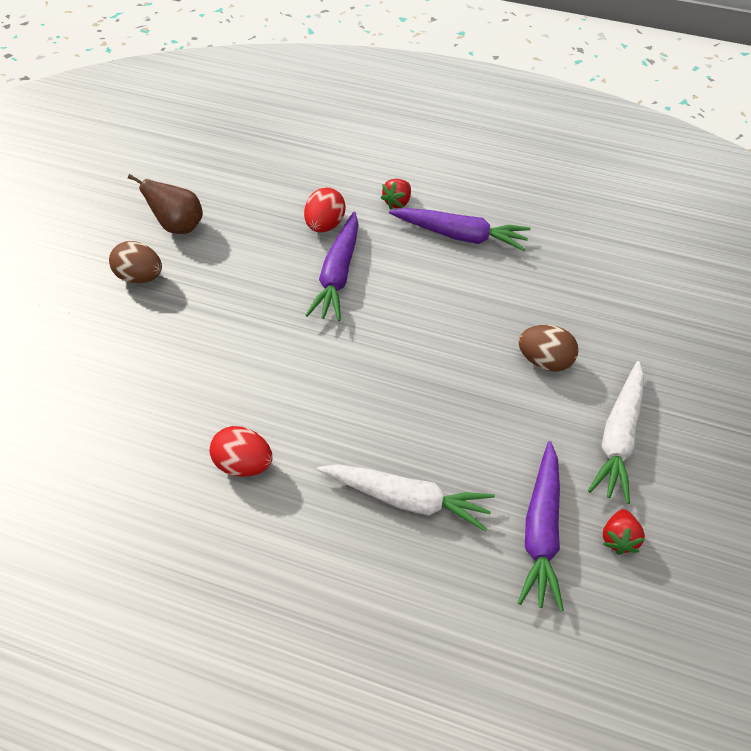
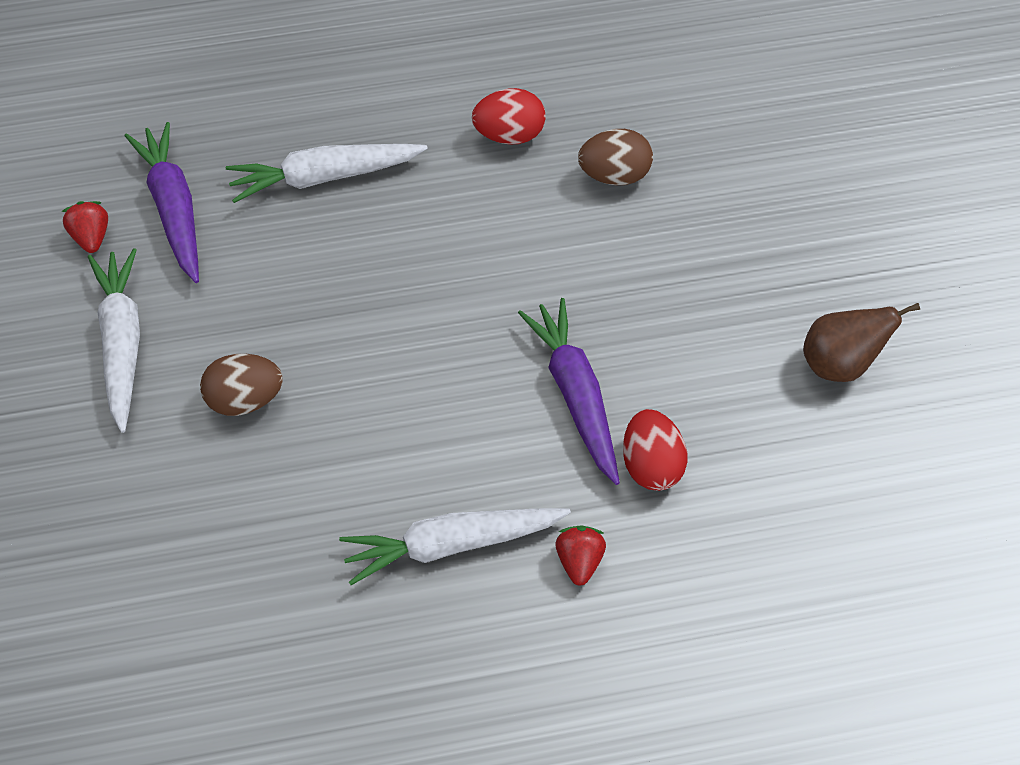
camera: 150 degrees right, 5 degrees up
(140, 277) = (812, 271): brown egg -> brown egg (614, 175)
(460, 235) = (451, 545): purple carrot -> white carrot

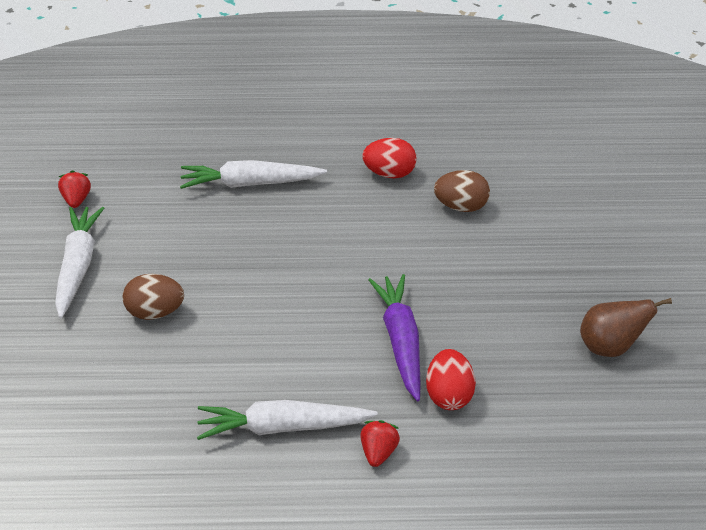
camera: 10 degrees right, 15 degrees down
(173, 208) = (139, 190): purple carrot -> none

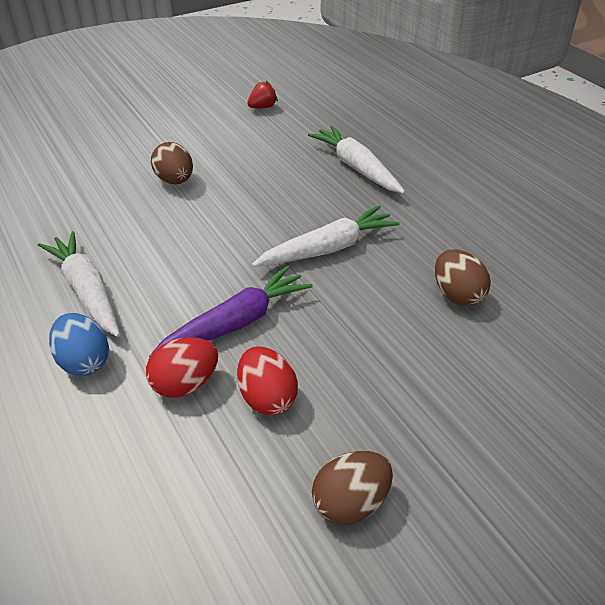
camera: 60 degrees right, 0 degrees up
(78, 266) = (197, 133): white carrot -> white carrot (328, 248)
(378, 452) = (84, 361): red strawberry -> blue egg
(389, 173) = (451, 233): red egg -> red egg (267, 397)
(610, 347) = (350, 503): brown pear -> brown egg

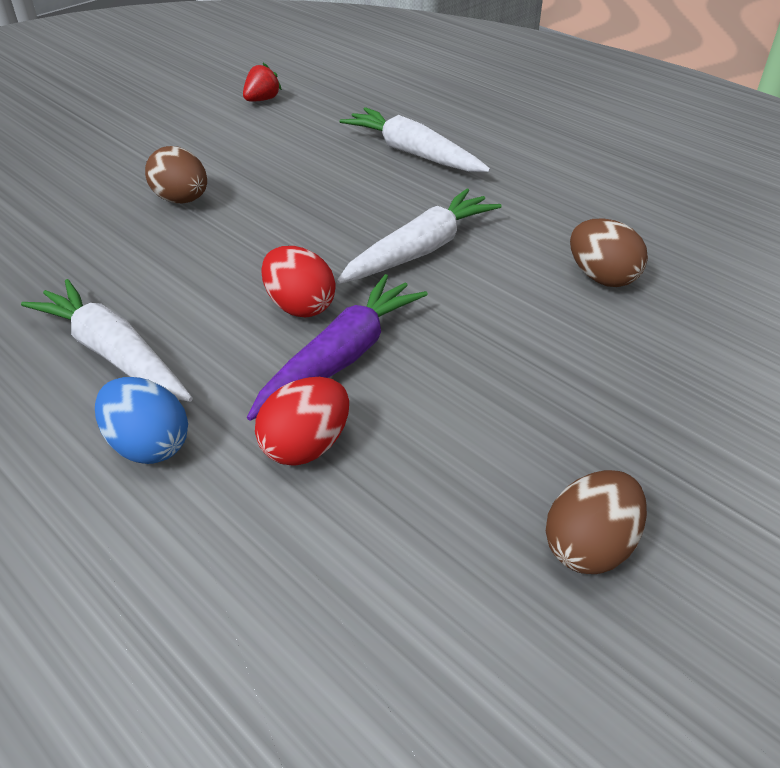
camera: 15 degrees left, 0 degrees up
(267, 397) = (423, 441): red egg -> red egg (300, 306)

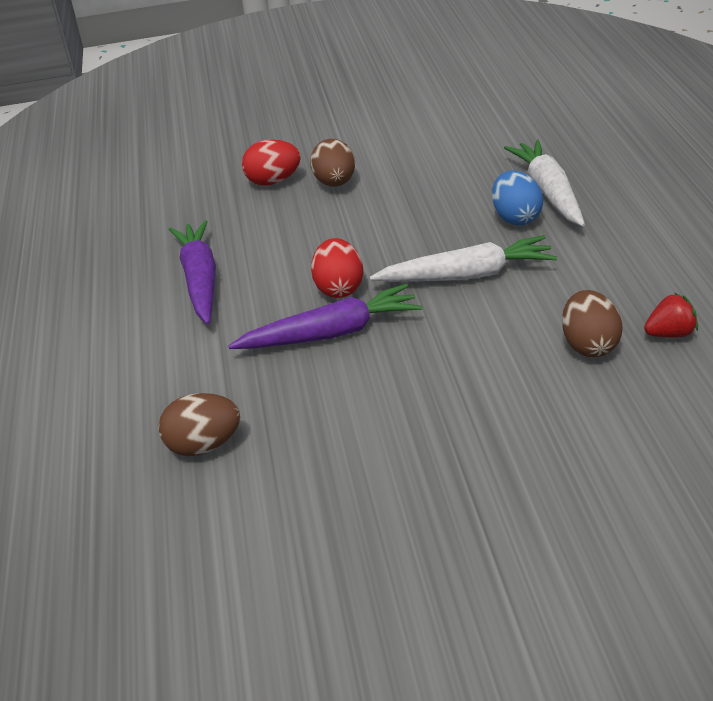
camera: 40 degrees right, 5 degrees down
(114, 353) = (200, 280): white carrot -> purple carrot
(149, 445) = (172, 343): blue egg -> blue egg (516, 218)
(262, 100) = (473, 111): red strawberry -> red strawberry (670, 334)
(306, 446) = (255, 380): red egg -> red egg (273, 181)
(589, 546) = (362, 512): brown egg -> brown egg (204, 446)

